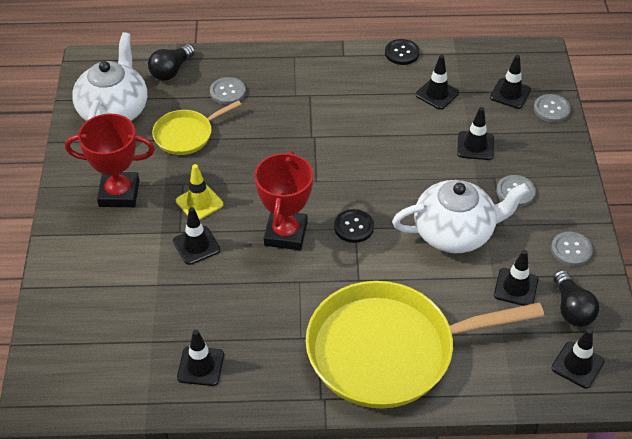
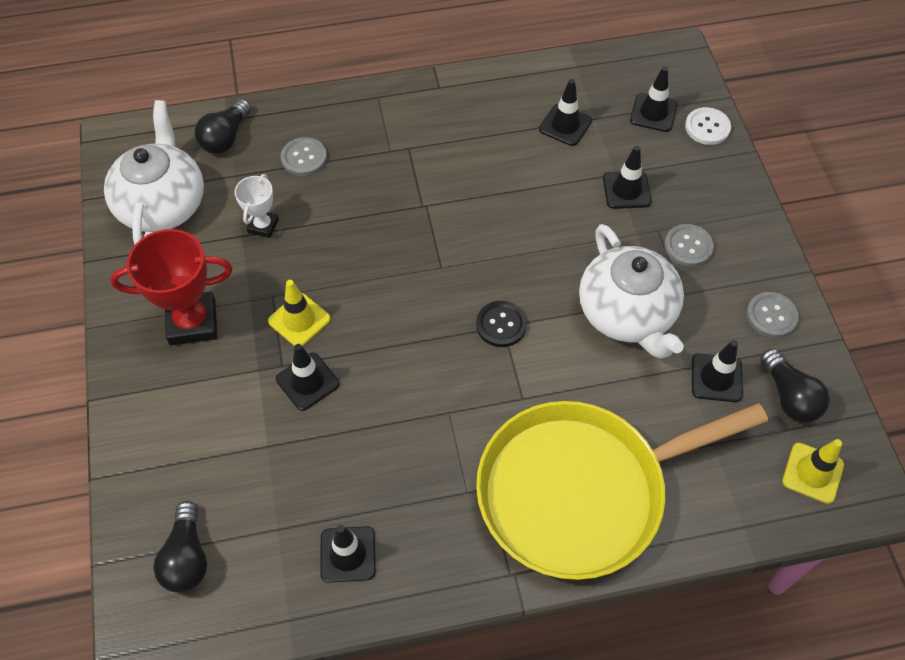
camera: 10 degrees left, 10 degrees up
(81, 350) = (187, 557): none -> black light bulb
(186, 135) = (263, 226): yellow pan -> white trophy
(286, 234) = (418, 347): red trophy -> none
(402, 53) = (510, 75): black button -> none
(455, 233) = (627, 314): white teapot -> white teapot turned 90 degrees clockwise
(551, 109) = (707, 127): grey button -> white button
(577, 365) = (812, 473): black traffic cone -> yellow traffic cone

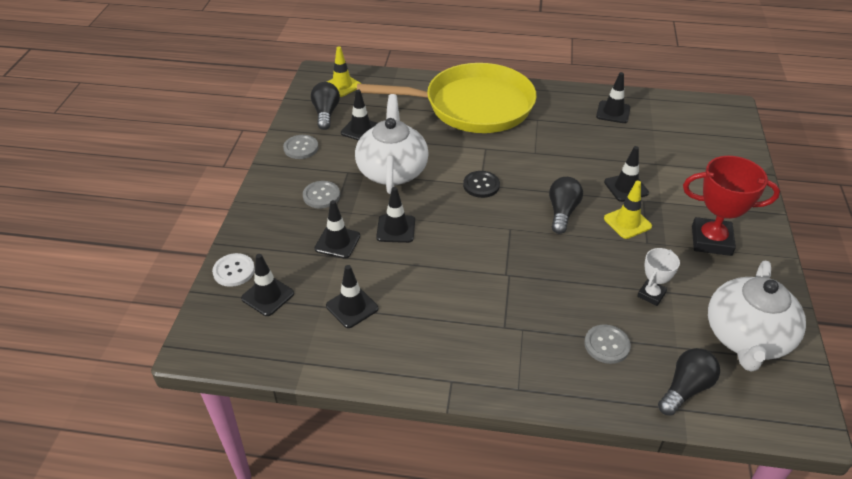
camera: 160 degrees left, 15 degrees down
(187, 557) = (707, 130): black light bulb -> black light bulb (562, 212)
(573, 226) = (396, 229): none -> black traffic cone

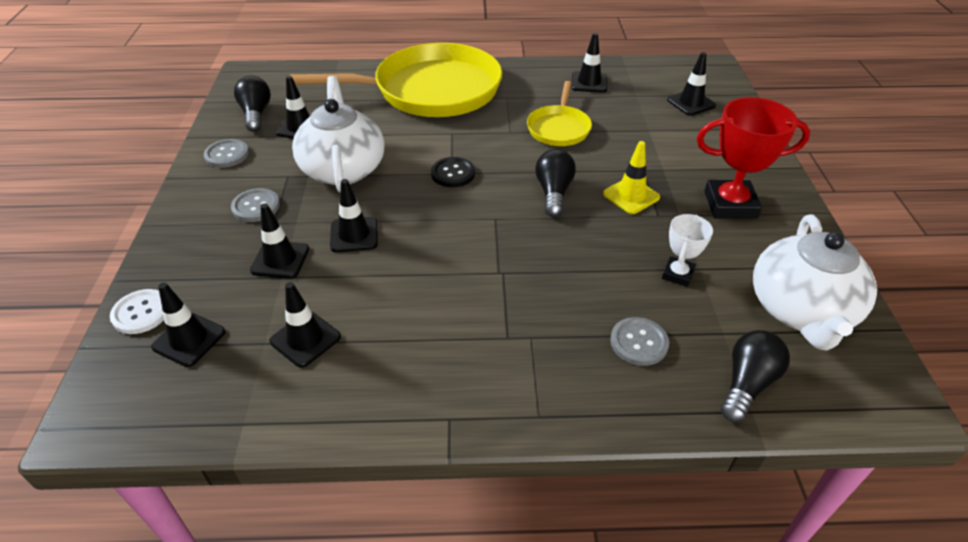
camera: 10 degrees left, 0 degrees up
(342, 85) = (274, 83): yellow traffic cone -> none
(578, 154) = (559, 128): none -> yellow pan
(626, 187) = (620, 158): black traffic cone -> black traffic cone (691, 103)

